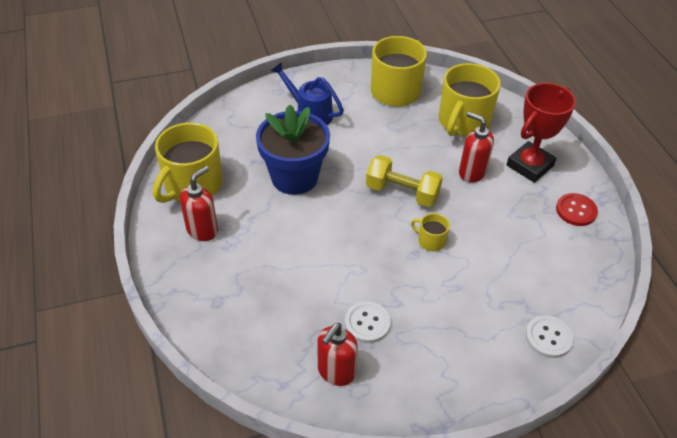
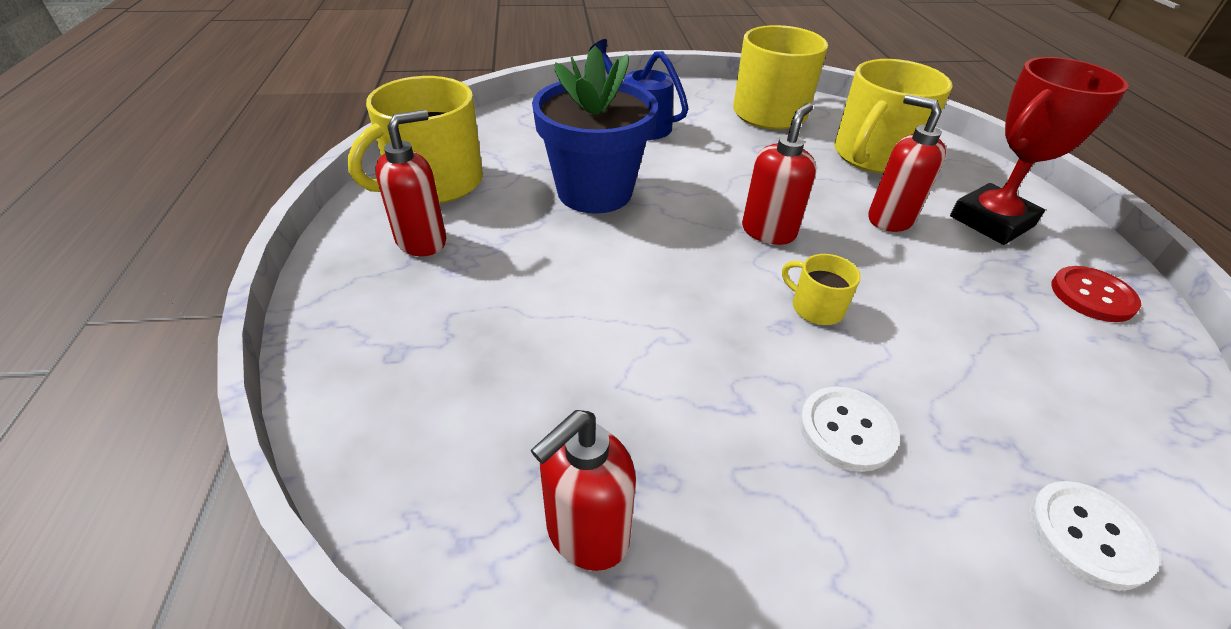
camera: 10 degrees right, 5 degrees down
(367, 323) = (675, 437): white button -> white button (846, 430)
(402, 192) = (768, 231): yellow dumbbell -> red soap dispenser

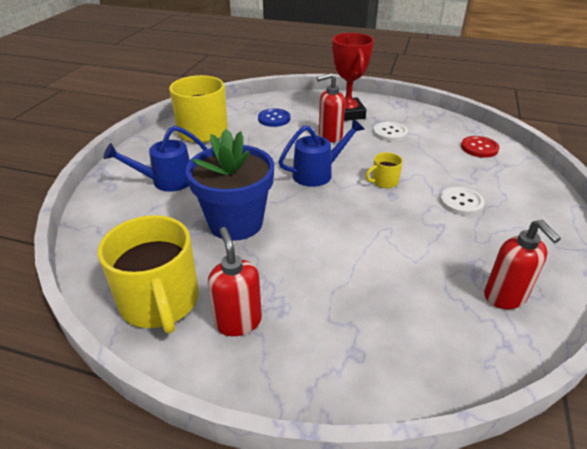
camera: 65 degrees left, 5 degrees down
(768, 231) = (318, 173): red soap dispenser -> blue watering can
(873, 156) = (274, 119): yellow mug -> blue button
(1087, 535) = (517, 171): white button -> white button (390, 133)
(1092, 296) = (405, 115): red button -> red button (479, 148)

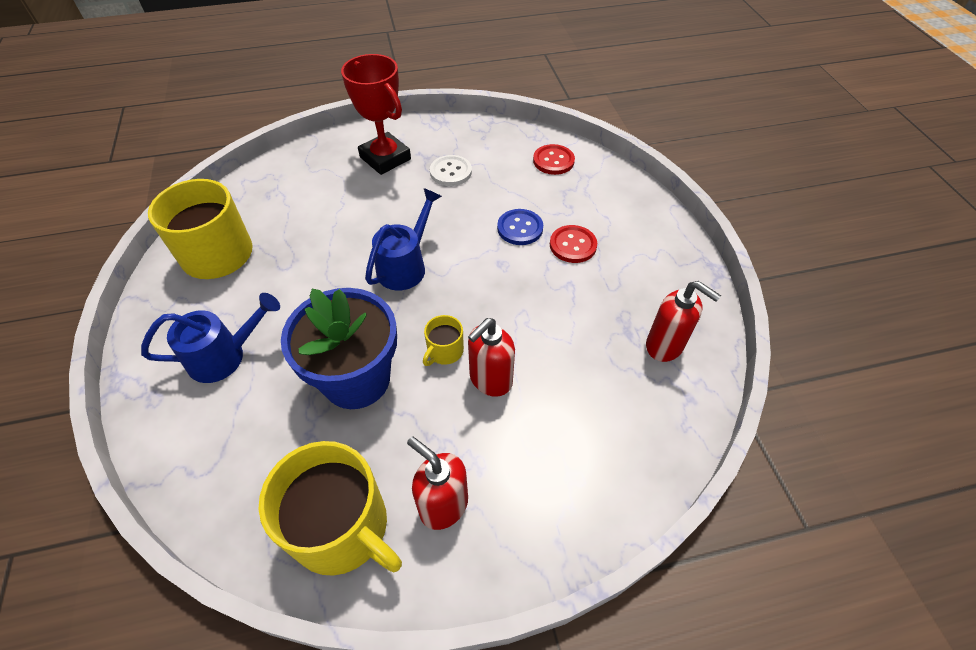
camera: 30 degrees left, 15 degrees up
(166, 181) = (225, 356): blue watering can -> blue watering can turned 150 degrees counterclockwise
(274, 119) = (299, 198): blue button -> blue button (520, 228)
(330, 136) = (386, 203): red soap dispenser -> red soap dispenser (490, 380)
(384, 181) = (483, 248): yellow mug -> yellow mug (444, 351)
(461, 202) = (573, 245): white button -> red button

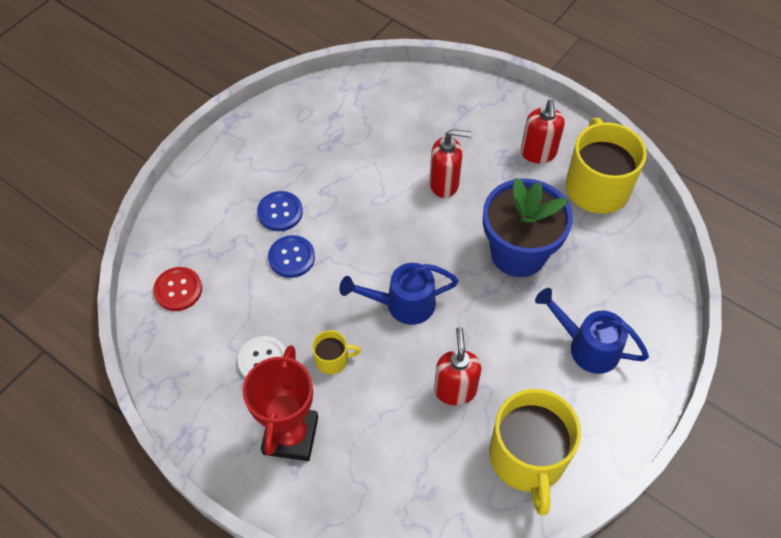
camera: 130 degrees left, 5 degrees up
(444, 351) = (449, 222): yellow mug -> yellow mug (332, 359)
(573, 245) = (280, 212): red button -> blue button
(665, 346) = (330, 115): red soap dispenser -> red soap dispenser (455, 390)

